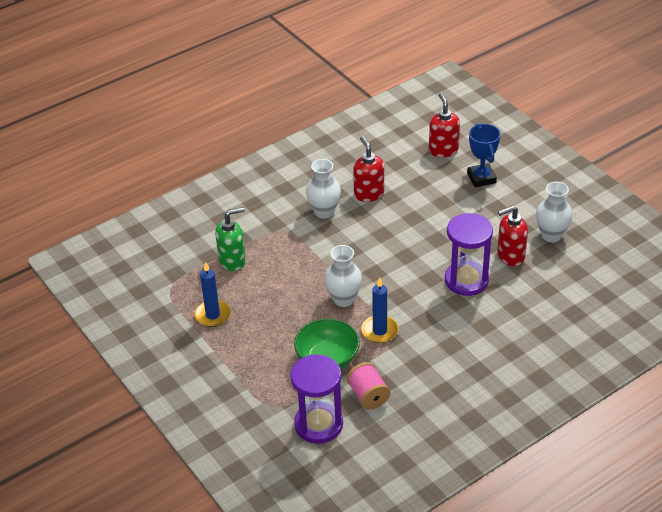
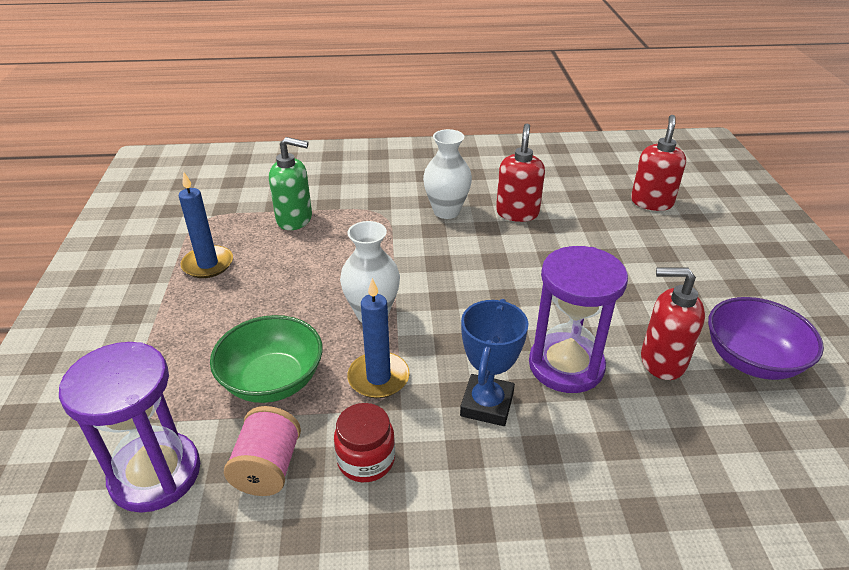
camera: 30 degrees right, 5 degrees down
(410, 370) = (366, 460): none -> red jar
(481, 178) = (683, 248): blue trophy -> blue trophy (487, 404)
(551, 235) = (752, 360): white vase -> purple bowl

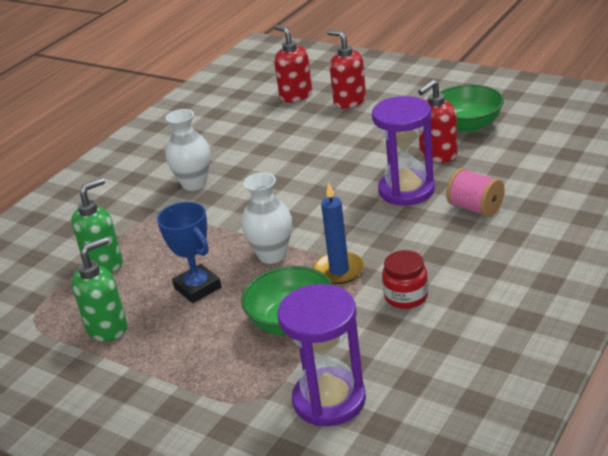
camera: 50 degrees left, 5 degrees down
(208, 264) = (107, 328): blue candle -> green soap dispenser
(268, 468) = (373, 342): pink spool -> pink spool (475, 208)
(487, 404) = (407, 232): blue trophy -> blue trophy (197, 288)
(517, 213) = (237, 153): red soap dispenser -> red soap dispenser (349, 101)
(752, 360) = (467, 125): purple bowl -> green bowl

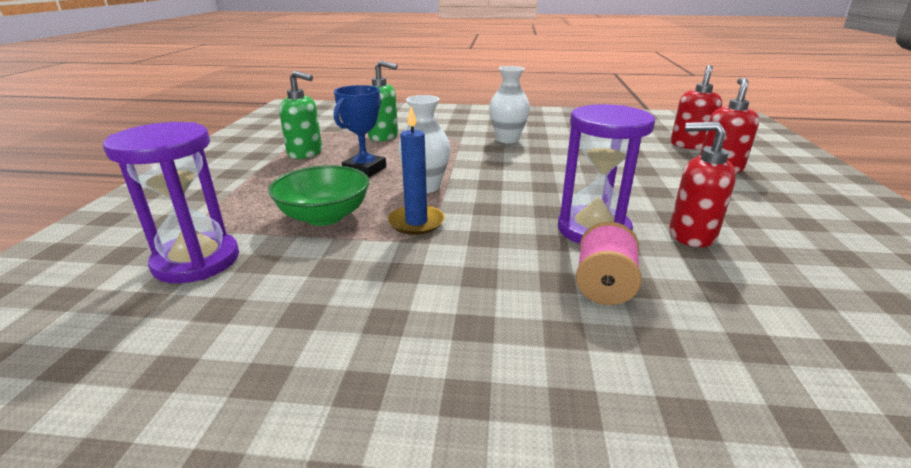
camera: 60 degrees right, 5 degrees down
(406, 296) = (384, 271): red jar -> none
(467, 125) = (786, 242): green bowl -> none

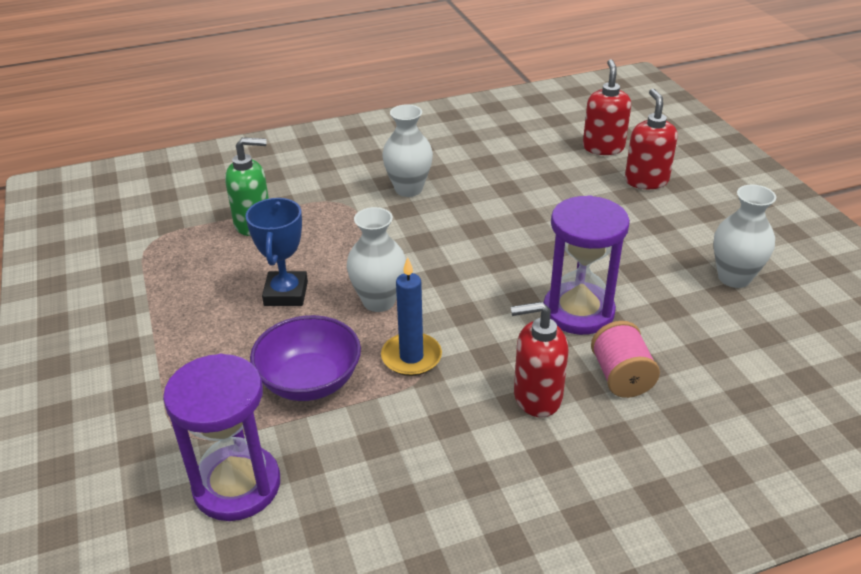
camera: 25 degrees left, 10 degrees up
(305, 153) = (183, 285): green soap dispenser -> none
(324, 216) = (309, 381): green bowl -> purple bowl
(691, 235) = (660, 291): red soap dispenser -> red soap dispenser (537, 397)
(785, 244) = (734, 278): none -> white vase

